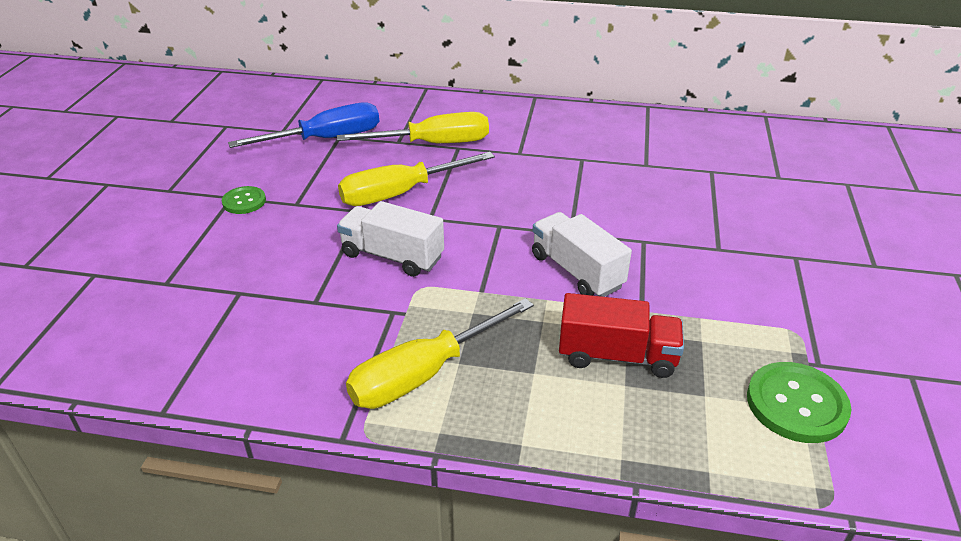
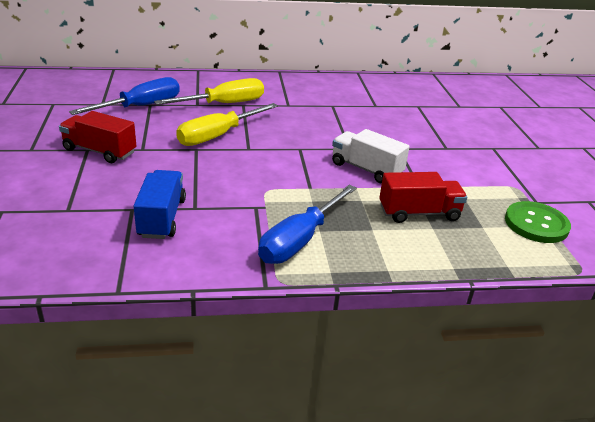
camera: 20 degrees left, 5 degrees down
(244, 201) = (99, 151): green button -> red truck
(267, 311) = (162, 218): none -> blue truck
(392, 256) = (235, 174): white truck -> none
(424, 374) = (300, 240): yellow screwdriver -> blue screwdriver

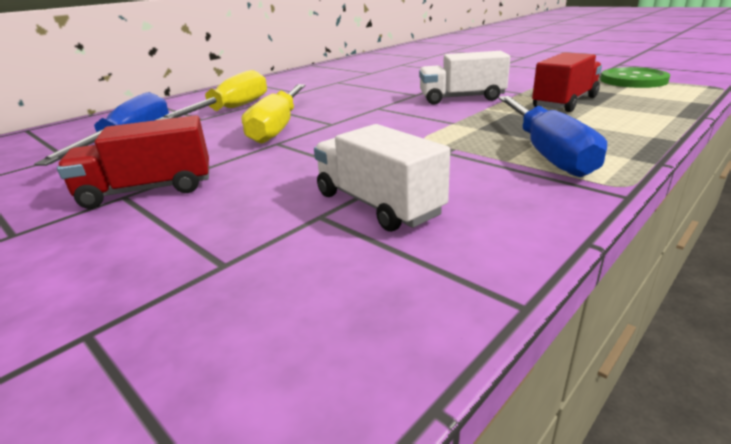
camera: 35 degrees left, 5 degrees down
(162, 218) = (377, 204): blue truck -> white truck

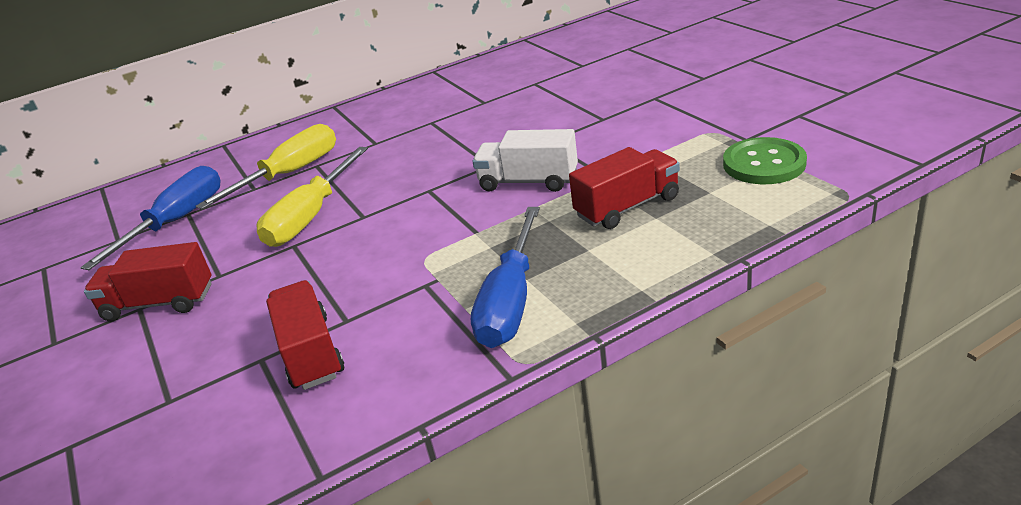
camera: 20 degrees right, 5 degrees up
(377, 204) = (311, 353): white truck -> red truck

